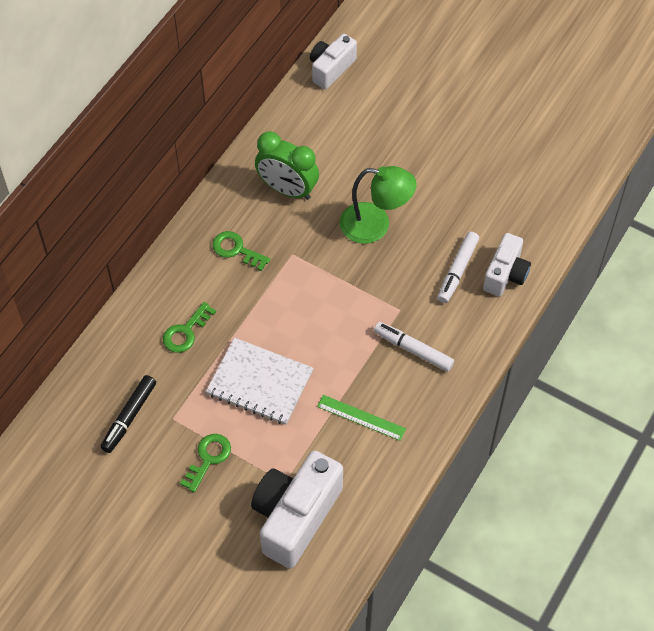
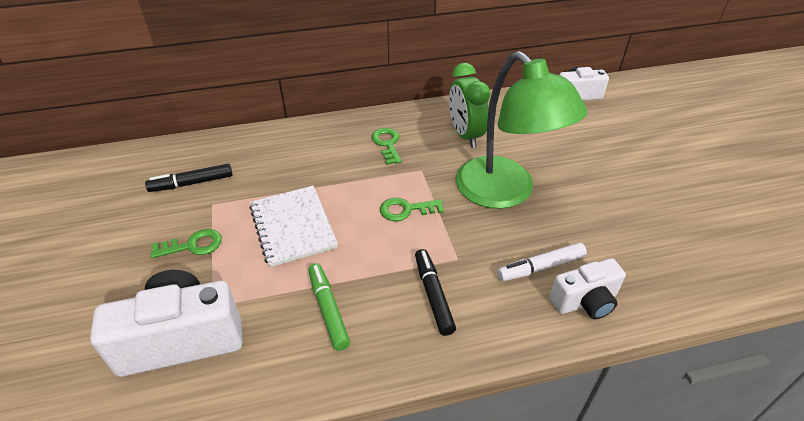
camera: 45 degrees right, 15 degrees down
(186, 332) = (293, 164): green key -> green key (406, 210)
(361, 417) = (328, 310): green ruler -> green marker
(375, 225) = (505, 193): green lamp -> green lamp, size x1.56
(413, 350) = (433, 295): white marker -> black marker

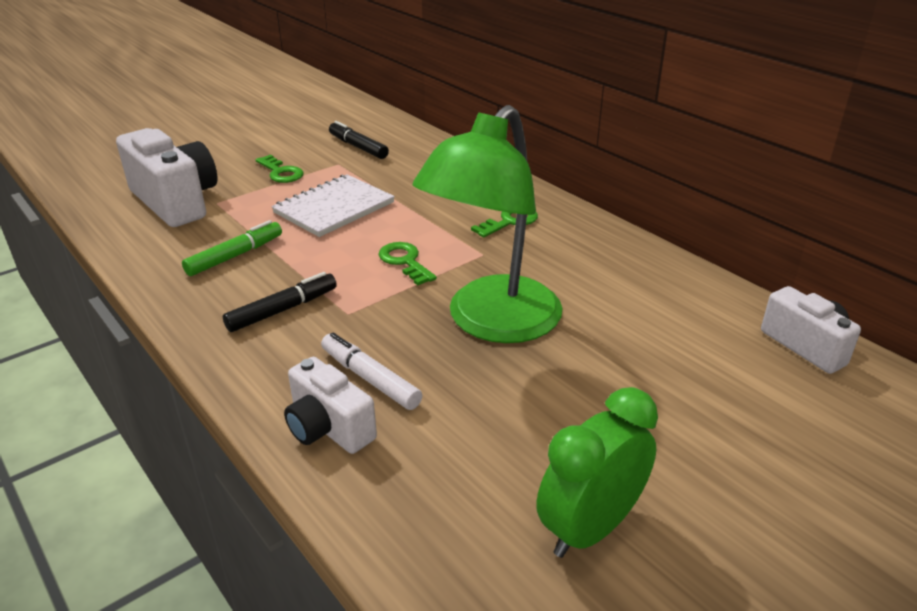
camera: 65 degrees right, 10 degrees down
(465, 135) = (584, 268): green clock -> green clock (590, 528)

